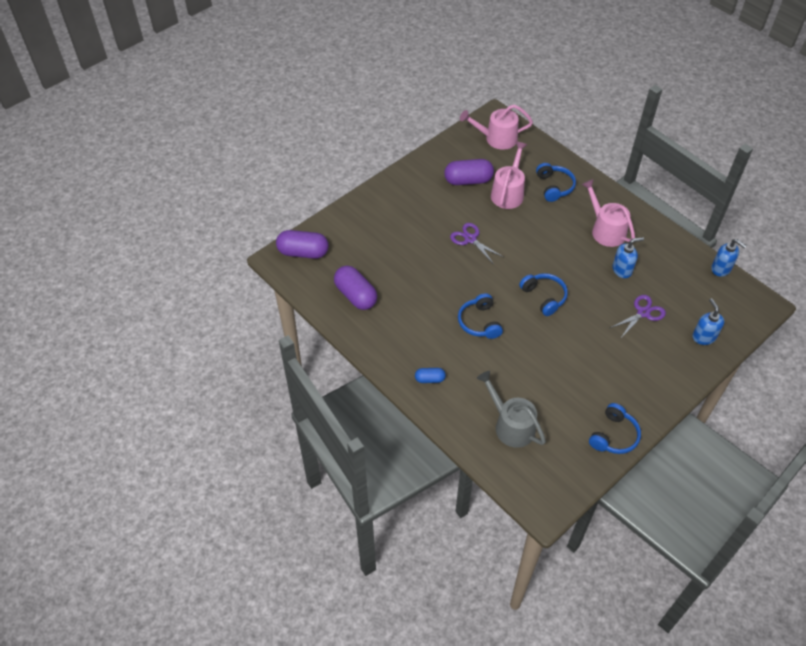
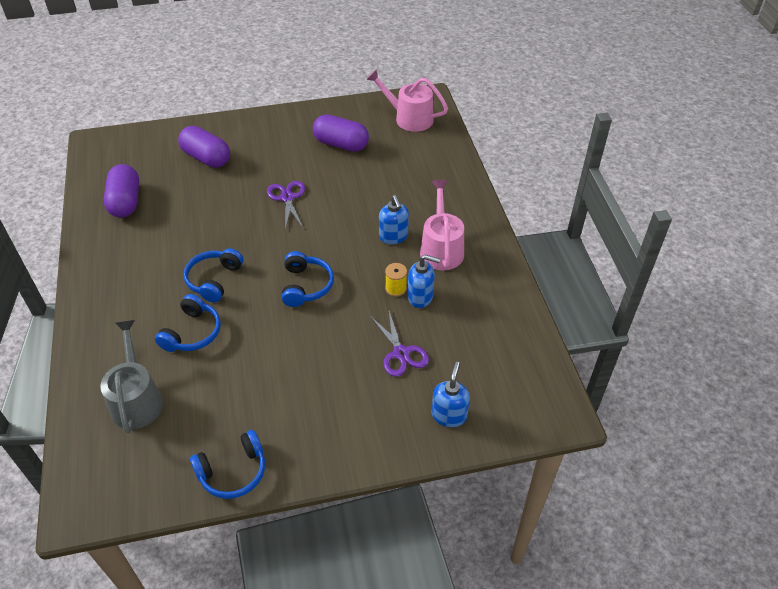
camera: 30 degrees right, 5 degrees down
(303, 252) = (121, 145): purple capsule -> purple capsule (206, 158)
(430, 379) = (108, 311): blue capsule -> none
(508, 193) = (370, 171): pink watering can -> none
(554, 187) = (425, 184): blue headphones -> blue headphones (192, 333)
(602, 271) = (396, 288): none -> yellow spool
(643, 313) = (401, 353): purple scissors -> purple scissors turned 75 degrees clockwise
(721, 269) = (543, 349): blue soap dispenser -> blue soap dispenser (393, 237)

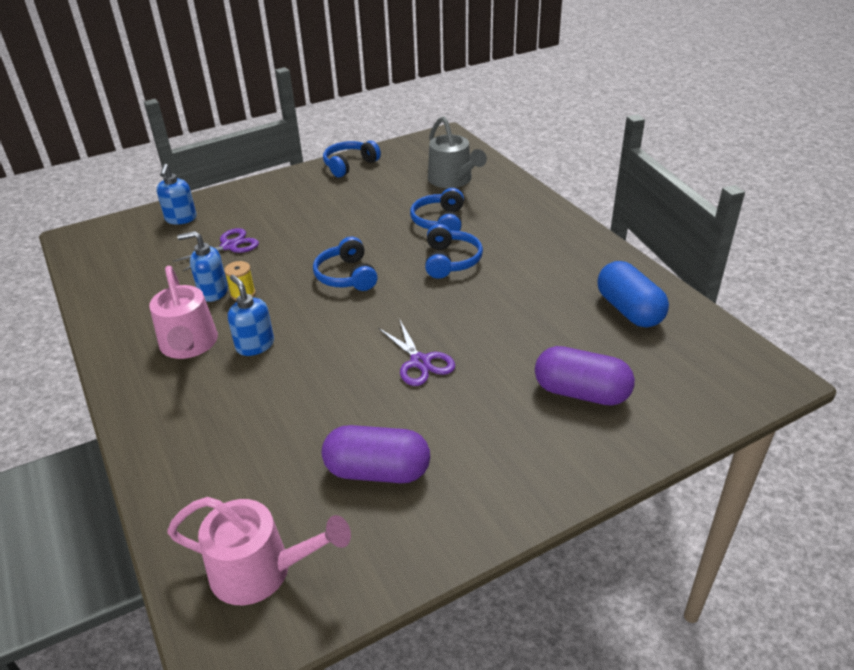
camera: 165 degrees right, 10 degrees down
(125, 202) = (629, 310): purple capsule -> blue capsule
(401, 353) = (229, 246): purple scissors -> purple scissors turned 90 degrees clockwise

